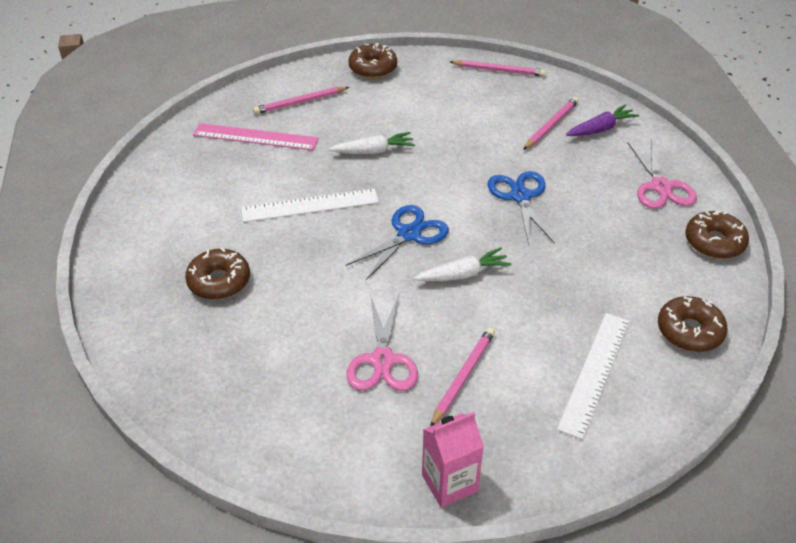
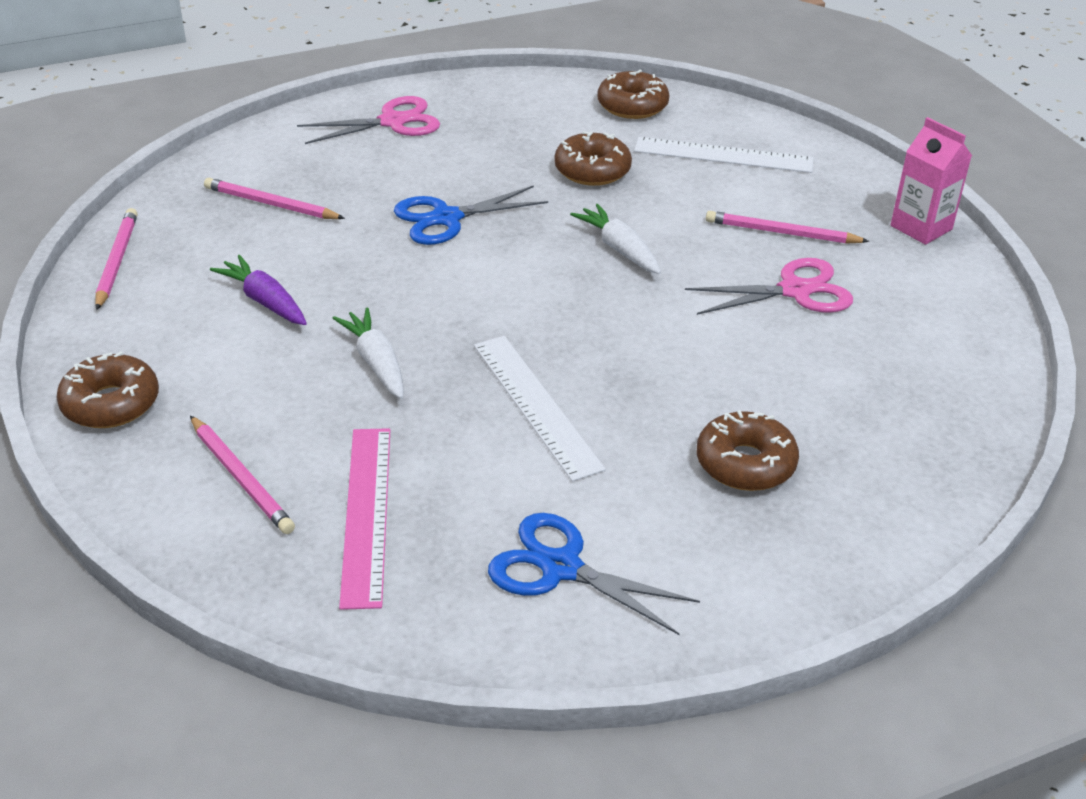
camera: 105 degrees left, 5 degrees down
(409, 234) = (562, 300): blue scissors -> blue scissors (561, 567)
(600, 129) = (273, 165): purple carrot -> purple carrot (265, 301)
(714, 242) = (484, 91): brown donut -> brown donut (592, 170)

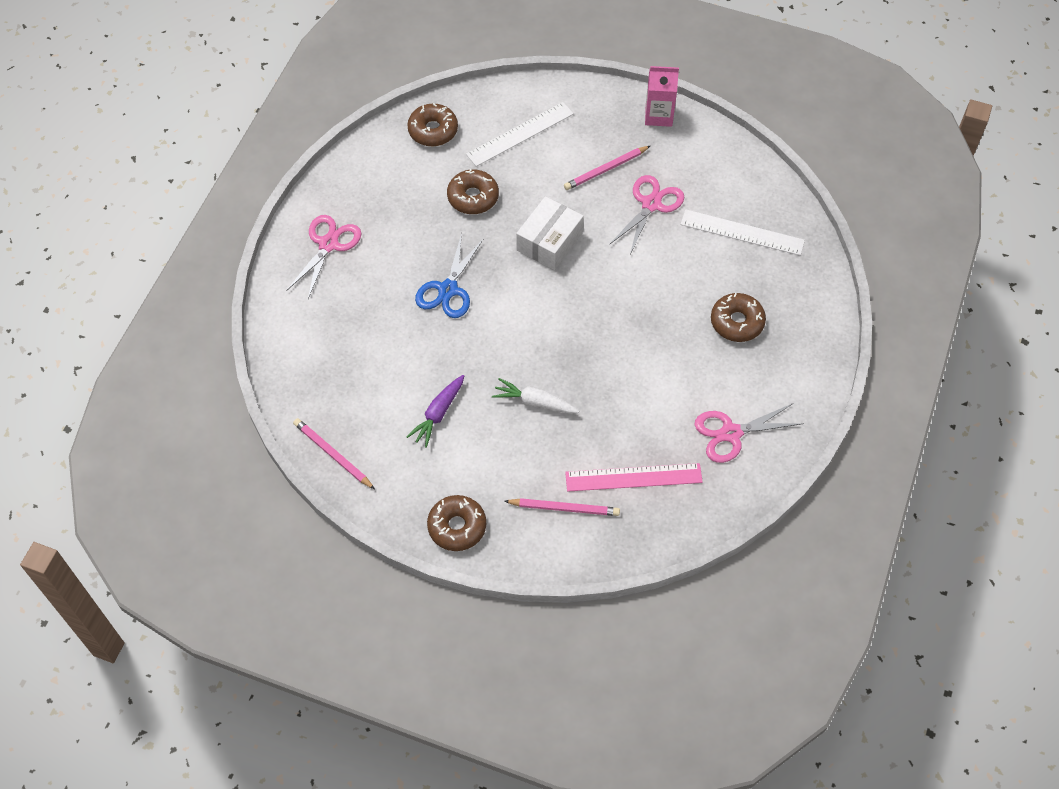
camera: 45 degrees left, 20 degrees up
(265, 301) = (438, 414): purple carrot -> purple carrot turned 60 degrees counterclockwise
(271, 204) = (351, 354): pink pencil -> none
(366, 513) = (633, 477): pink ruler -> pink ruler turned 45 degrees counterclockwise
(536, 405) = (627, 365): white ruler -> white ruler (742, 232)
(561, 567) = (731, 433): blue scissors -> pink scissors
(619, 248) = (549, 241): white carrot -> white box

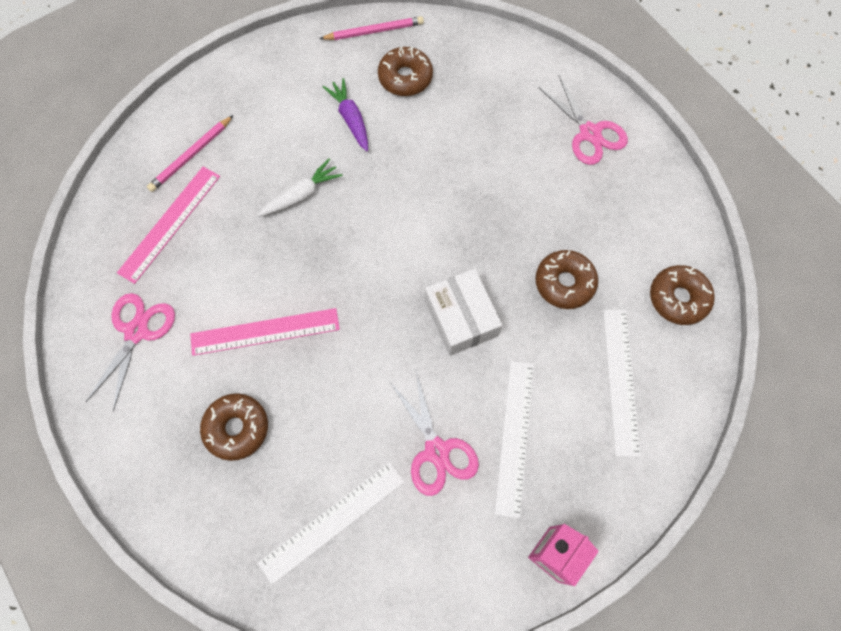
camera: 125 degrees right, 10 degrees up
(448, 290) = (470, 197): blue scissors -> none
(457, 527) = (243, 76): brown donut -> brown donut (405, 77)
(606, 169) = (514, 436): pink pencil -> white ruler
(660, 351) = (265, 331): none -> pink ruler

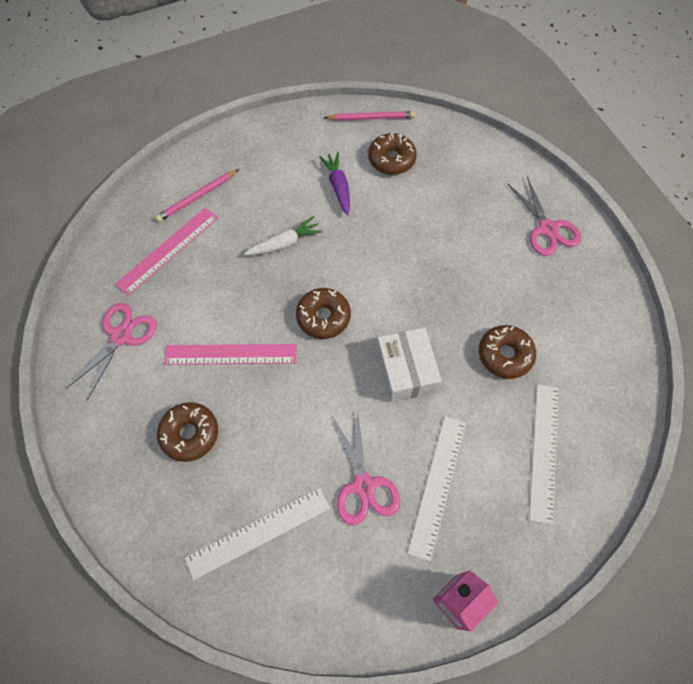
camera: 10 degrees right, 5 degrees down
(678, 298) = (608, 385): brown donut -> brown donut (323, 317)

